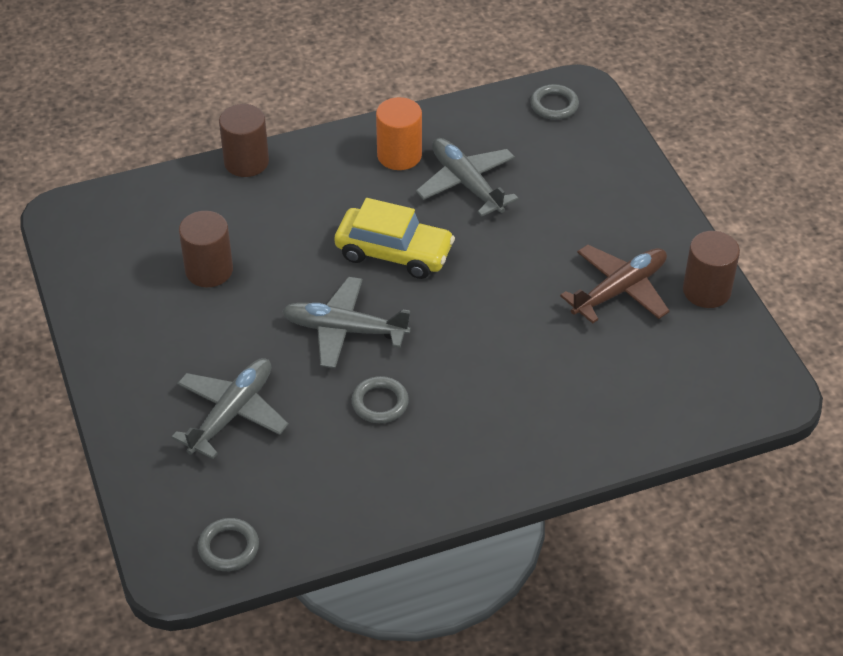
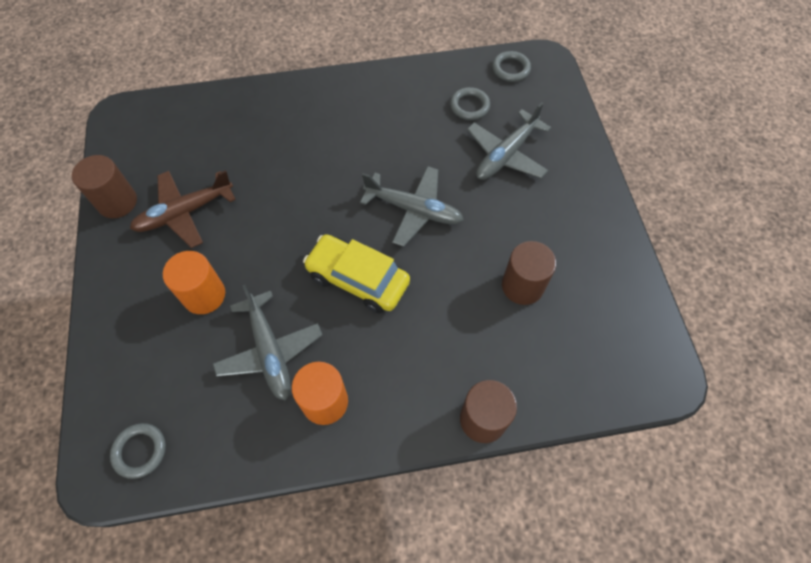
camera: 170 degrees left, 15 degrees up
(380, 403) = (398, 147): grey ring -> grey ring (469, 106)
(555, 218) = (204, 295): none -> orange cylinder

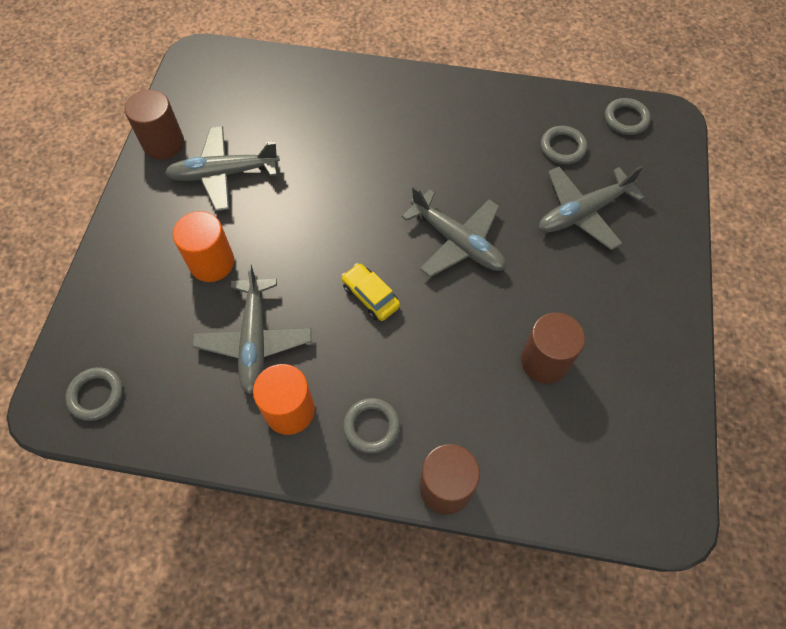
camera: 20 degrees right, 0 degrees up
(185, 213) = (223, 173): brown plane -> grey plane
(358, 279) = (370, 296): yellow car -> yellow car, size x0.57
(401, 390) = (371, 426): none -> grey ring

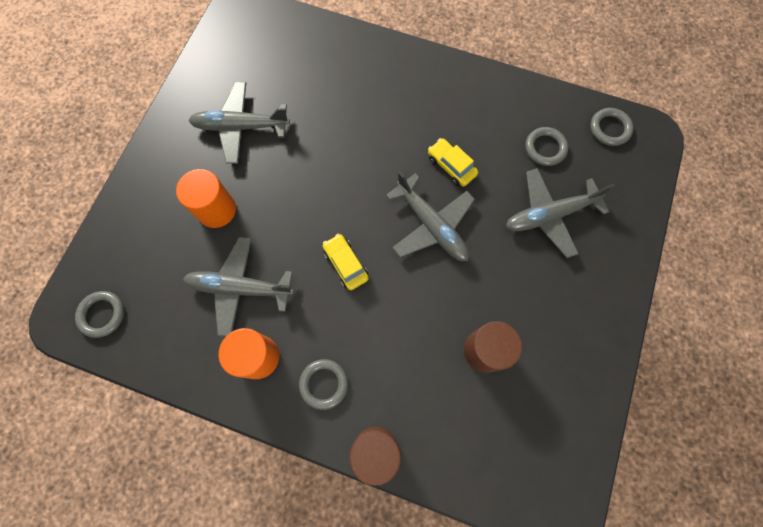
camera: 10 degrees right, 10 degrees up
(163, 143) = (194, 90): brown cylinder -> none
(254, 340) = (240, 288): grey plane -> grey plane turned 90 degrees clockwise
(466, 179) = (451, 166): none -> yellow car

